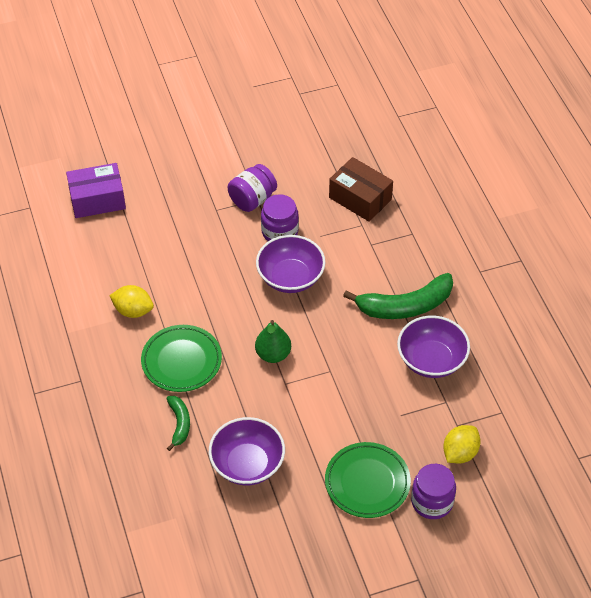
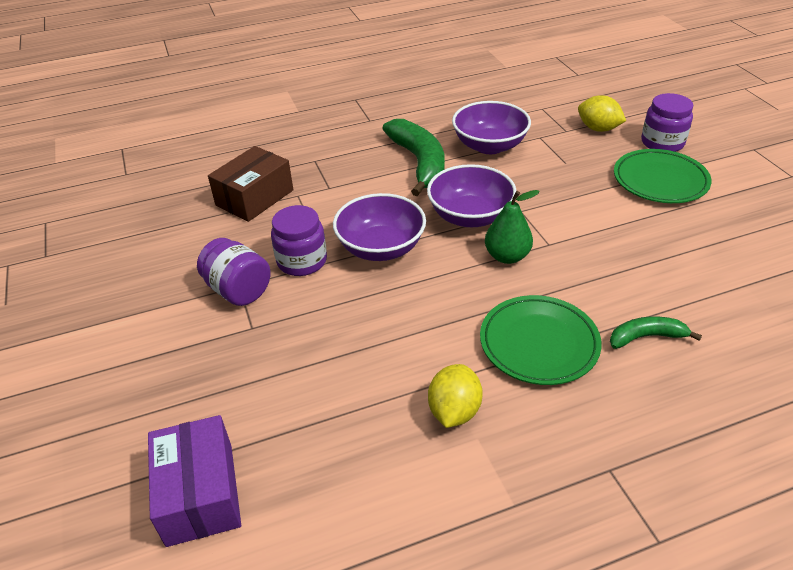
camera: 90 degrees left, 10 degrees down
(247, 464) = (679, 269): purple bowl -> purple bowl (470, 216)

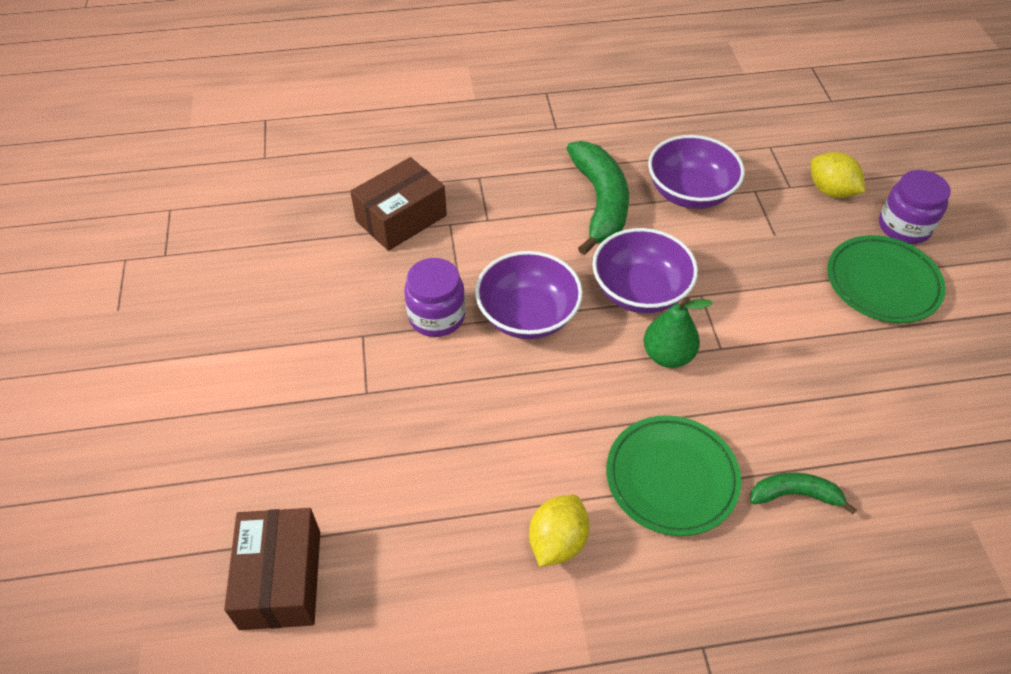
camera: 10 degrees right, 10 degrees up
(200, 493) = (281, 579): purple box -> brown box
(238, 290) = (361, 341): purple jar -> none

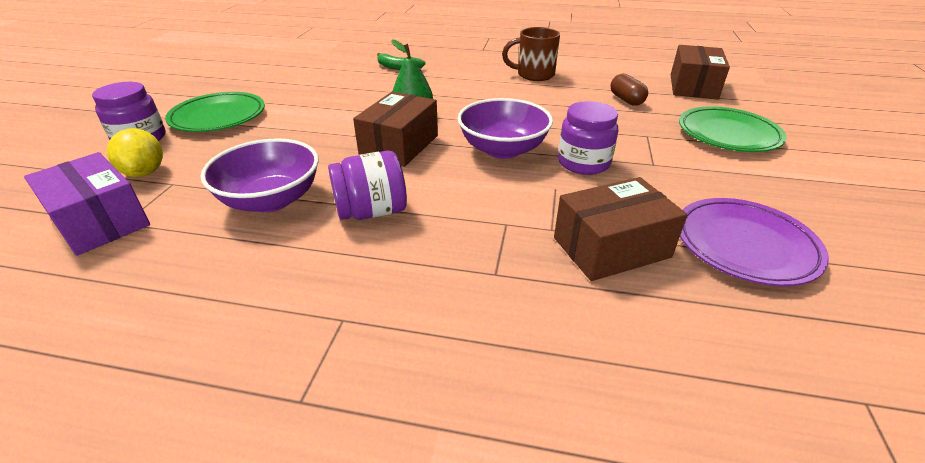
camera: 160 degrees left, 15 degrees down
(297, 247) = (745, 245): none -> purple plate
(394, 488) = (626, 100): none -> brown capsule
(557, 541) = (534, 75): yellow lemon -> brown mug
(600, 203) = (371, 212): green banana -> purple jar
(640, 291) = (399, 145): purple bowl -> brown box
(671, 478) = (457, 80): green plate -> green plate (728, 134)
(788, 143) = (100, 221): none -> purple box

